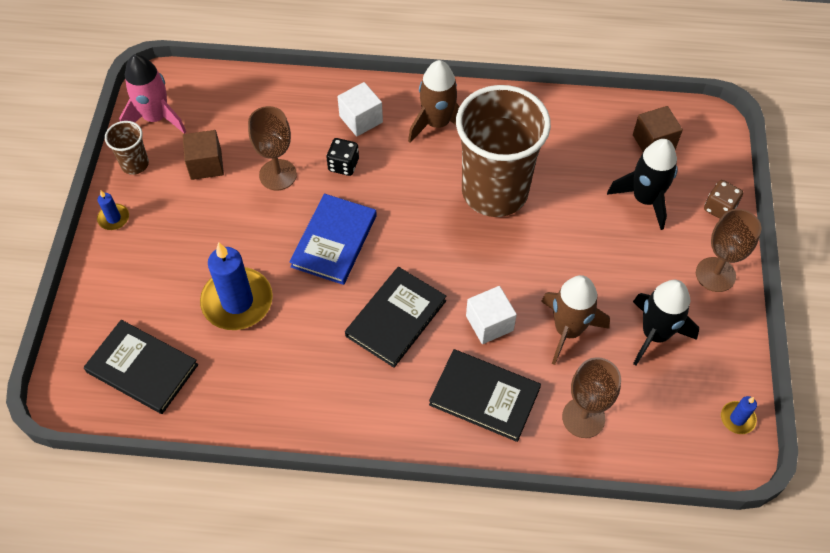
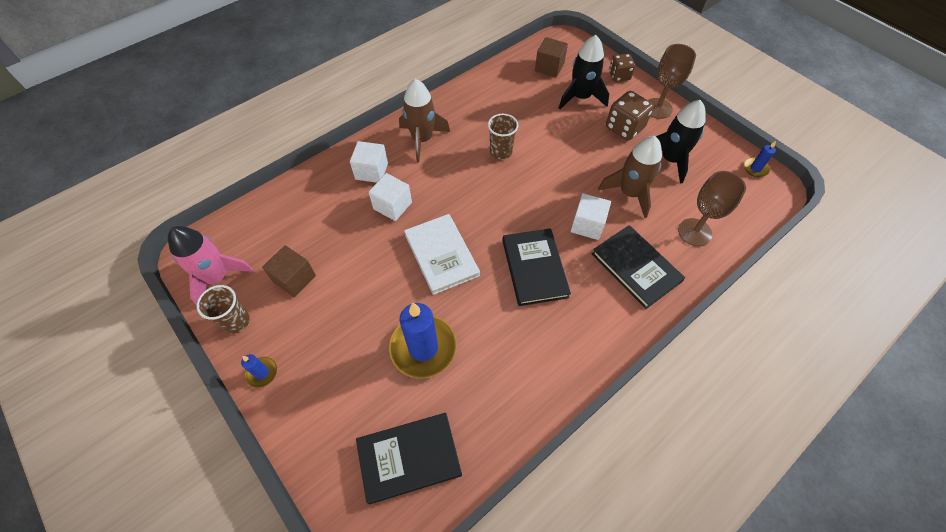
camera: 45 degrees left, 0 degrees up
(278, 175) = (355, 245): brown goblet -> none
(334, 241) = (441, 255): blue book -> white book
(343, 165) = (392, 205): black dice -> white cube
(484, 396) = (636, 267): black book -> black book turned 75 degrees clockwise
(494, 191) = (501, 152): brown cup -> brown cup, size x0.43
(650, 265) = (624, 128): none -> brown dice

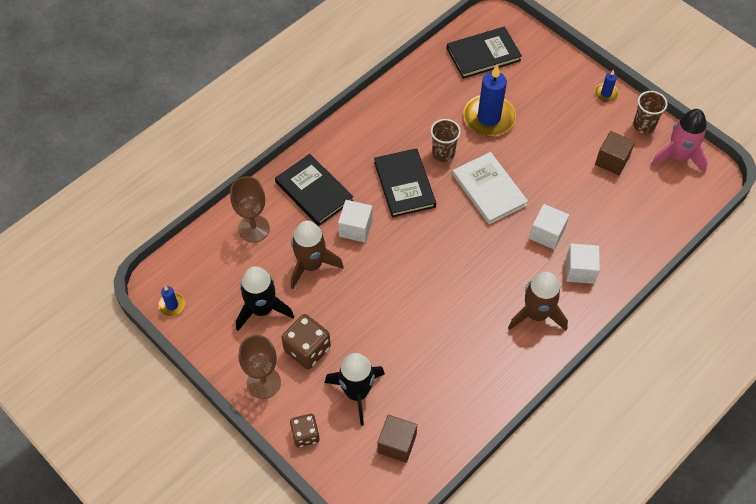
camera: 175 degrees right, 0 degrees up
(501, 152) = (447, 305): brown cup -> brown cup (443, 153)

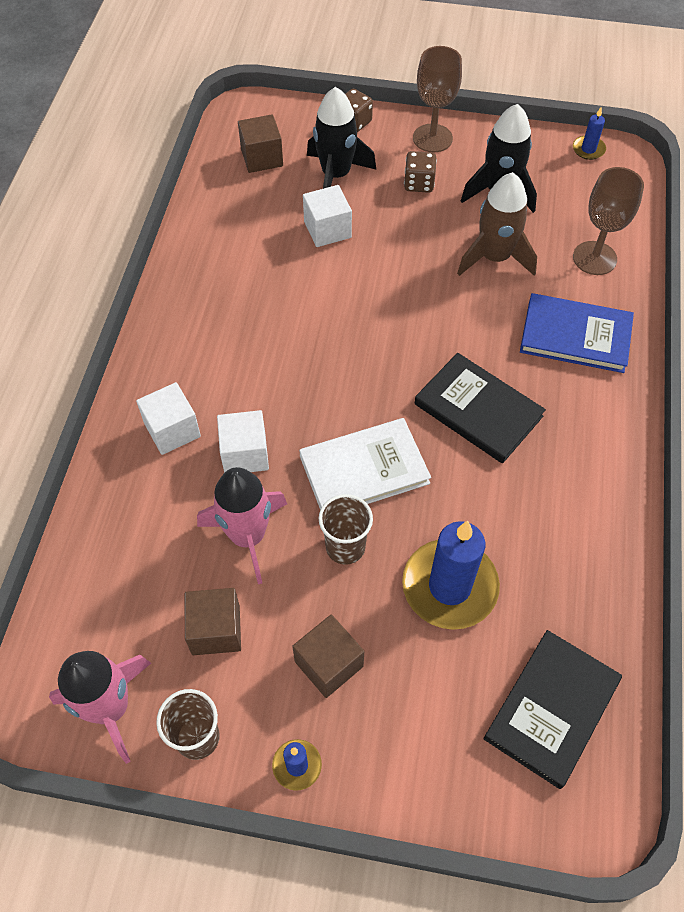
camera: 145 degrees right, 0 degrees up
(307, 349) = (419, 183): brown dice -> brown dice, size x0.65
(314, 191) = (575, 336): black book -> blue book
(355, 228) = (485, 323): white cube -> white cube (327, 229)
(443, 153) = (467, 486): brown cup -> brown cup (345, 547)
(489, 190) = (364, 470): white book -> white book turned 45 degrees counterclockwise
(536, 314) = (196, 347): brown rocket -> none
(567, 120) = (329, 664): none -> brown cube
(571, 192) = (248, 536): none -> pink rocket

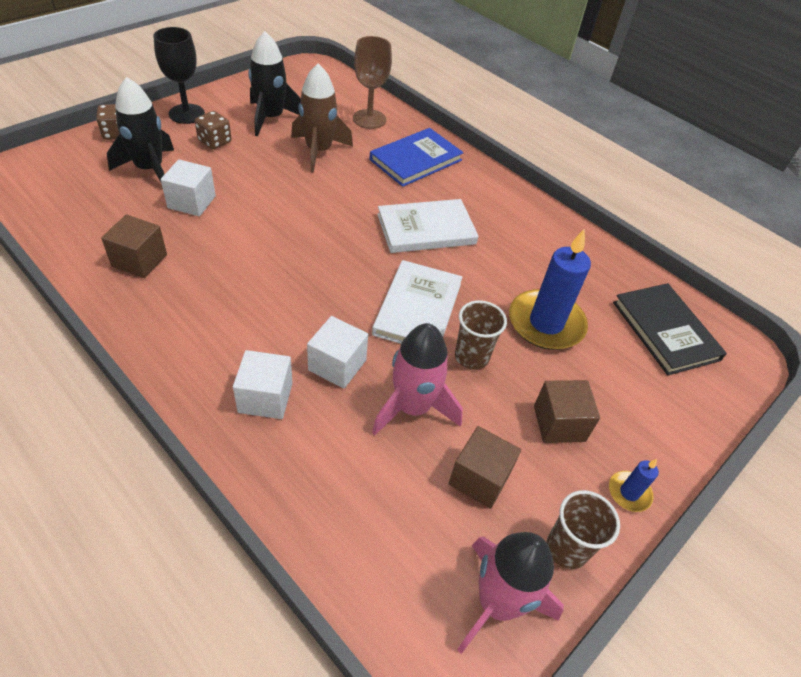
camera: 60 degrees left, 10 degrees down
(262, 158) = (74, 191): brown cube -> brown cube (139, 260)
(432, 138) = (186, 114): brown goblet -> black goblet
(478, 410) = (426, 229): black book -> white book
(588, 149) = (288, 72): blue candle -> none

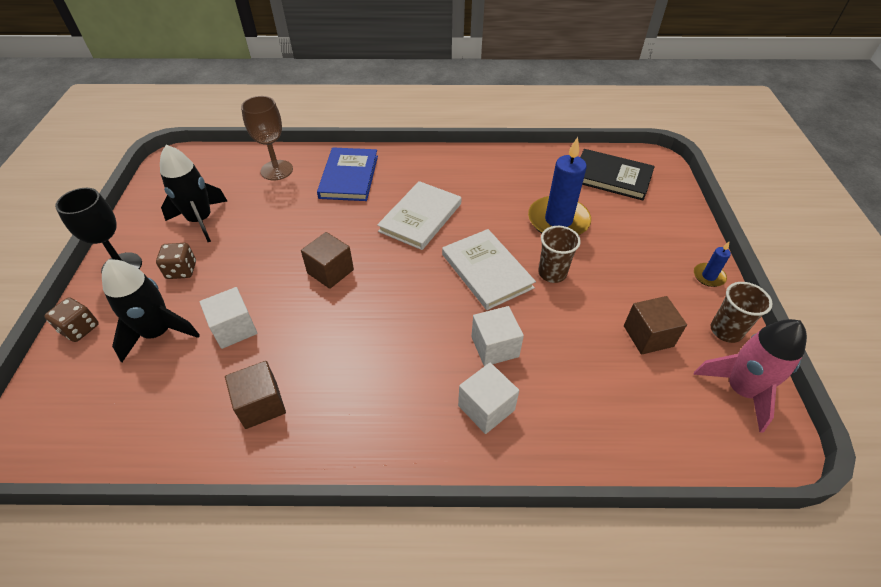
camera: 40 degrees left, 0 degrees up
(319, 151) = (274, 218): brown rocket -> none
(413, 407) = (567, 331): pink rocket -> none
(559, 423) = (638, 270): brown cube -> brown cube (330, 271)

